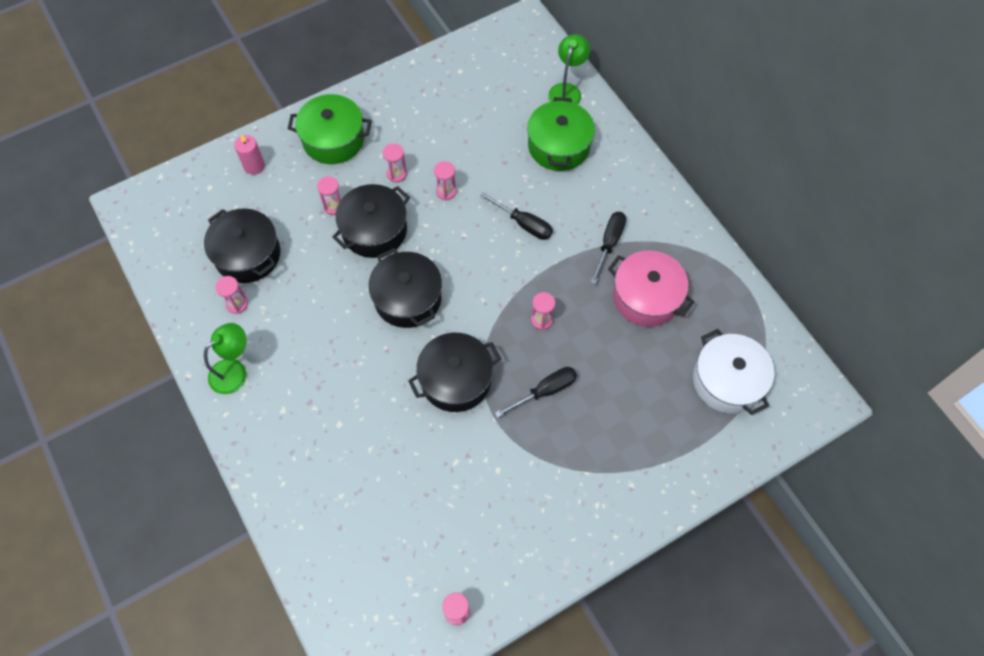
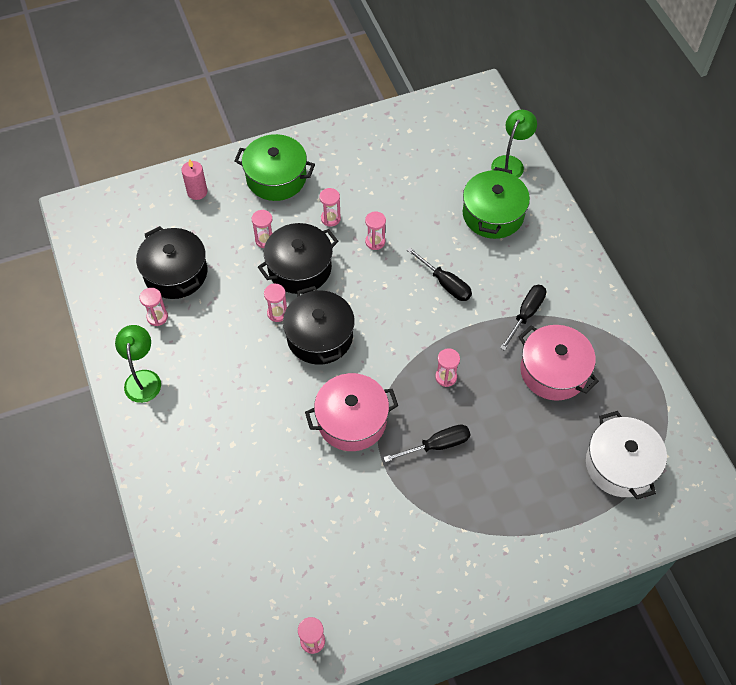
camera: 10 degrees right, 5 degrees down
(234, 371) = (143, 378): green lamp -> green lamp turned 60 degrees counterclockwise
(360, 280) = (277, 313): none -> pink hourglass
(456, 379) = (352, 420): black pot -> pink pot

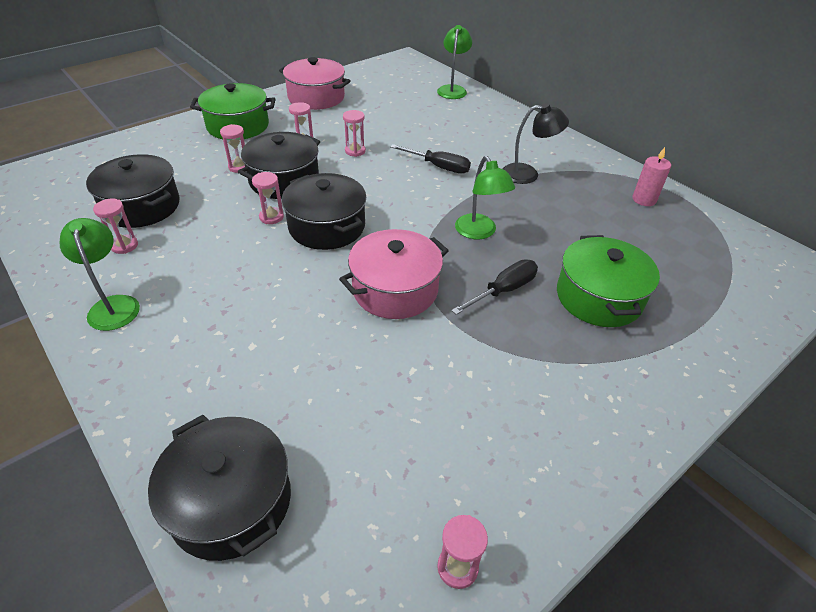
camera: 20 degrees left, 15 degrees down
(194, 559) = (231, 501): none -> black pot
(197, 192) = (155, 146): pink candle -> pink candle (644, 199)
(446, 377) = (479, 232): pink hourglass -> green lamp
(493, 214) = (456, 119): green pot -> green pot (598, 297)
(526, 314) = (528, 174): black screwdriver -> black lamp
(553, 371) = (582, 208): pink pot -> pink pot (316, 97)
(620, 465) = (700, 264): white pot -> none

